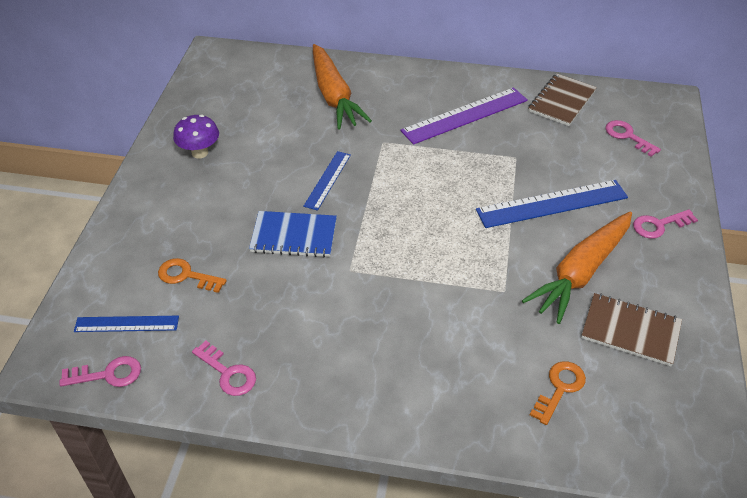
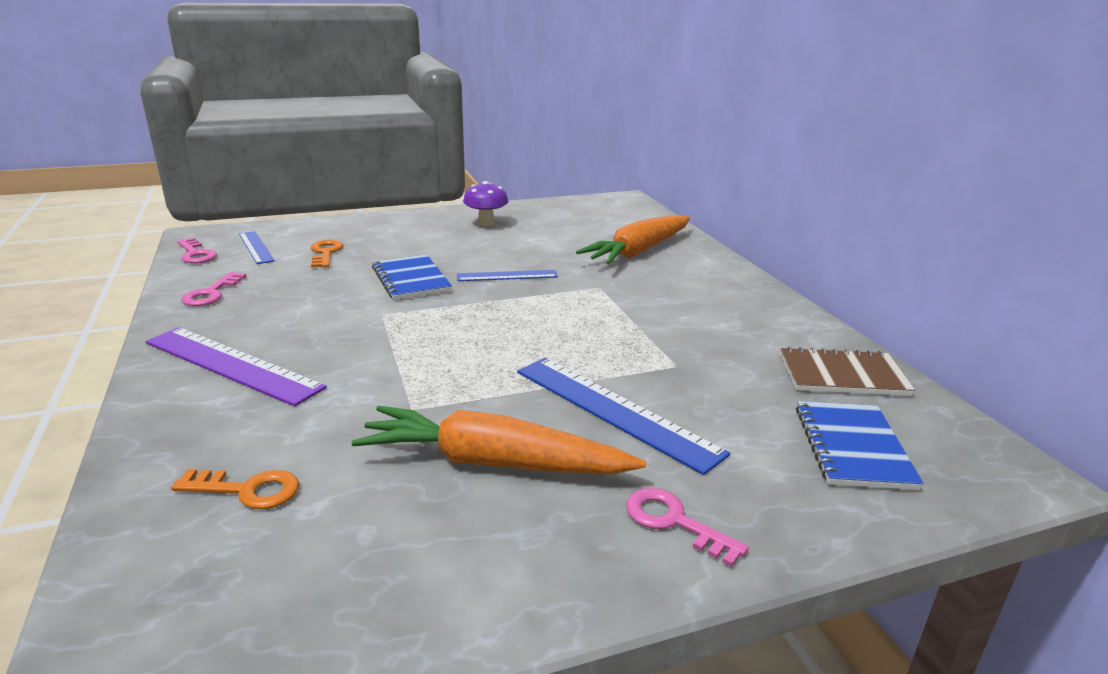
camera: 60 degrees right, 20 degrees down
(465, 115) = (708, 318): purple ruler -> purple ruler (232, 364)
(627, 136) = (852, 447): pink key -> blue notebook
(630, 331) = (397, 537): brown notebook -> none

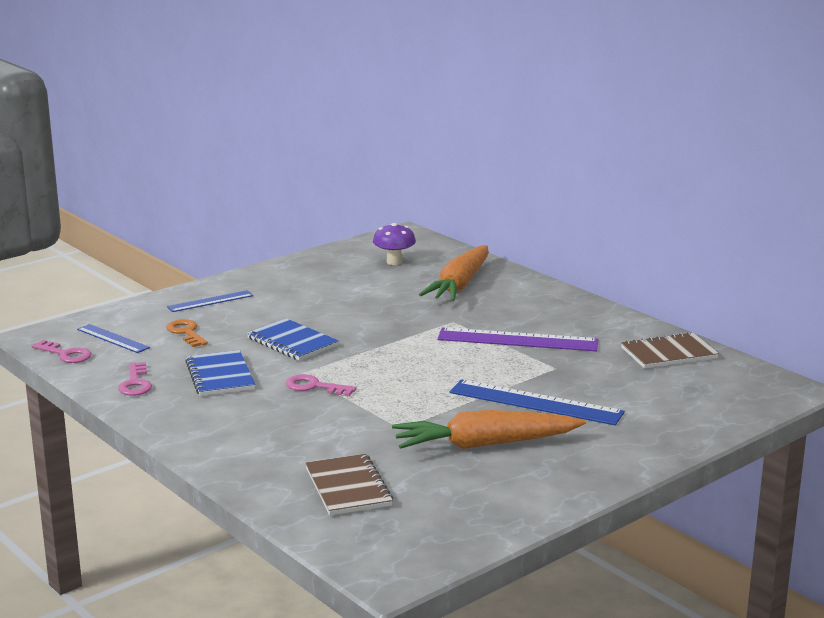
camera: 20 degrees left, 5 degrees down
(232, 364) = (233, 427): purple ruler -> purple ruler (517, 340)
(247, 490) = (348, 487): orange key -> brown notebook
(486, 223) = (299, 280): purple mushroom -> purple mushroom (394, 262)
(507, 276) = (370, 325): blue ruler -> blue ruler (210, 301)
(674, 522) = (614, 450): pink key -> pink key (314, 387)
(852, 447) = (693, 394): blue notebook -> blue notebook (220, 376)

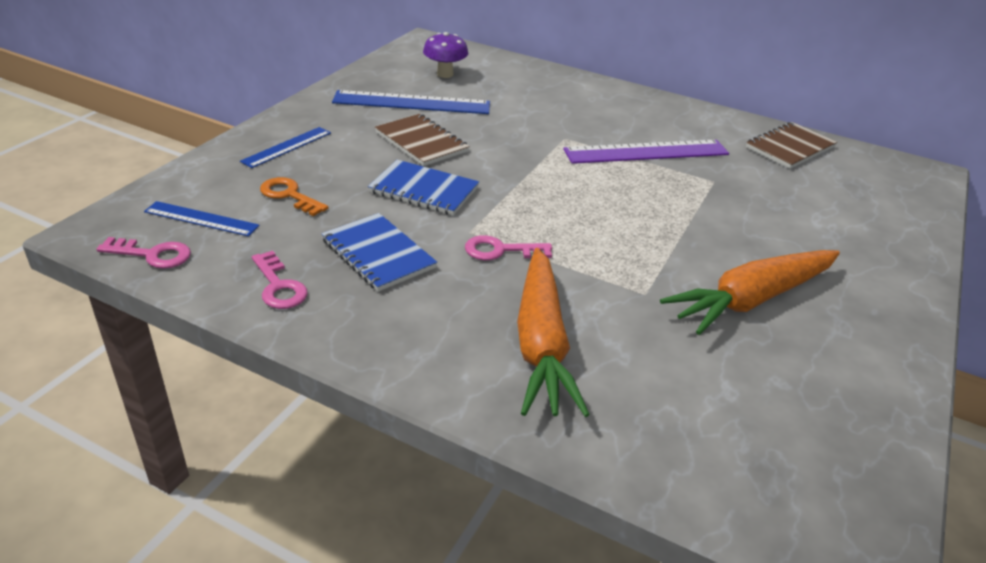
camera: 25 degrees left, 15 degrees up
(348, 487) = (675, 406): brown notebook -> brown notebook (421, 142)
(459, 285) = (531, 93): orange carrot -> orange carrot (541, 344)
(535, 402) = (741, 229): blue ruler -> blue ruler (412, 103)

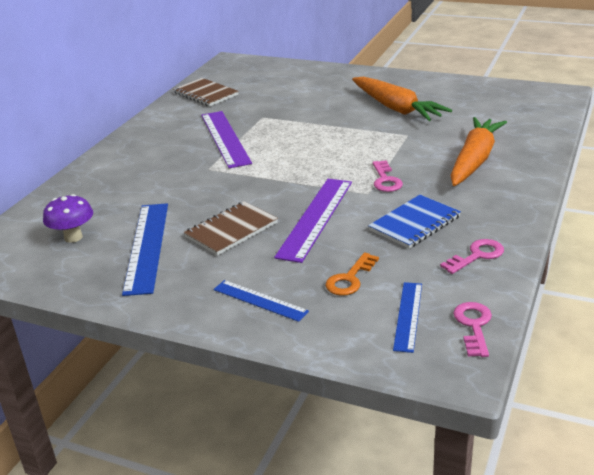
camera: 90 degrees left, 5 degrees down
(424, 190) = (316, 218): blue notebook -> purple ruler
(541, 344) = (474, 160): orange carrot -> orange carrot turned 60 degrees counterclockwise

